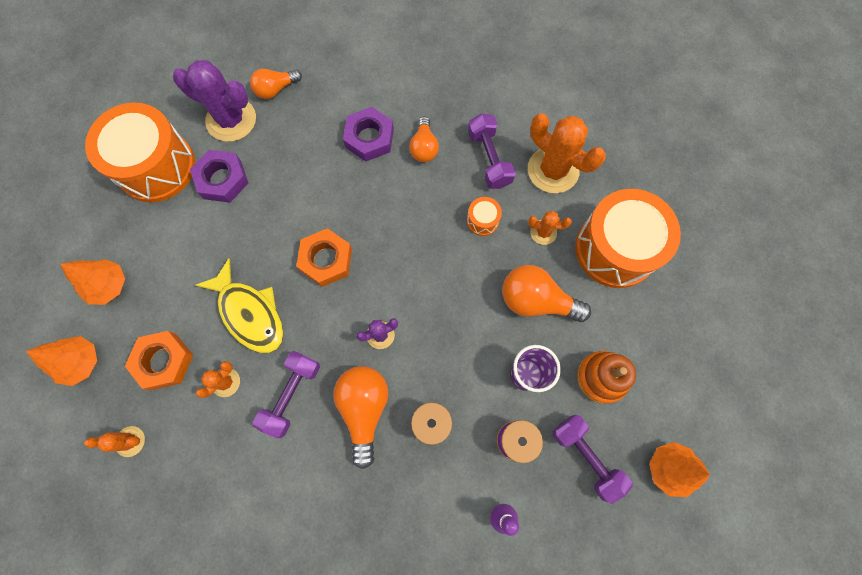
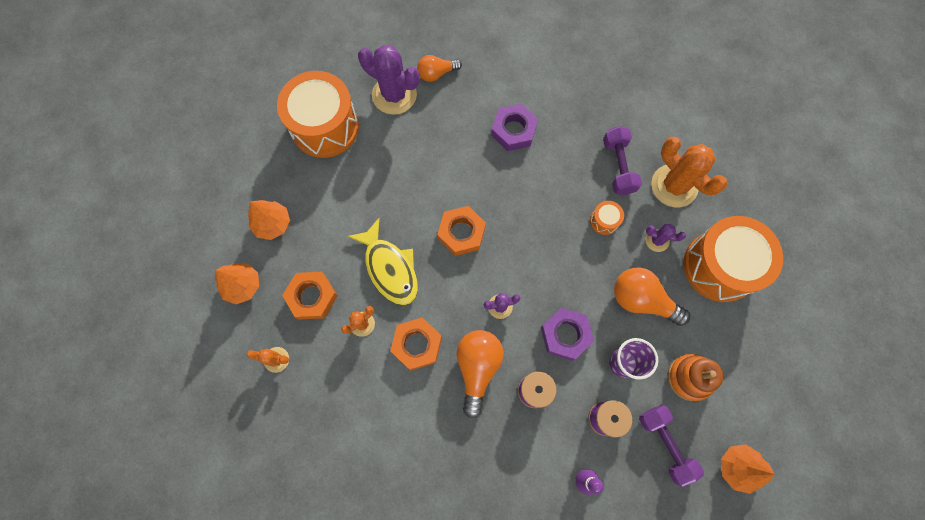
camera: 10 degrees right, 0 degrees up
(222, 179) = (380, 147): purple nut -> purple nut (565, 335)
(291, 395) = (417, 345): purple dumbbell -> orange nut
(424, 147) = (561, 146): orange light bulb -> none
(543, 232) = (657, 240): orange cactus -> purple cactus

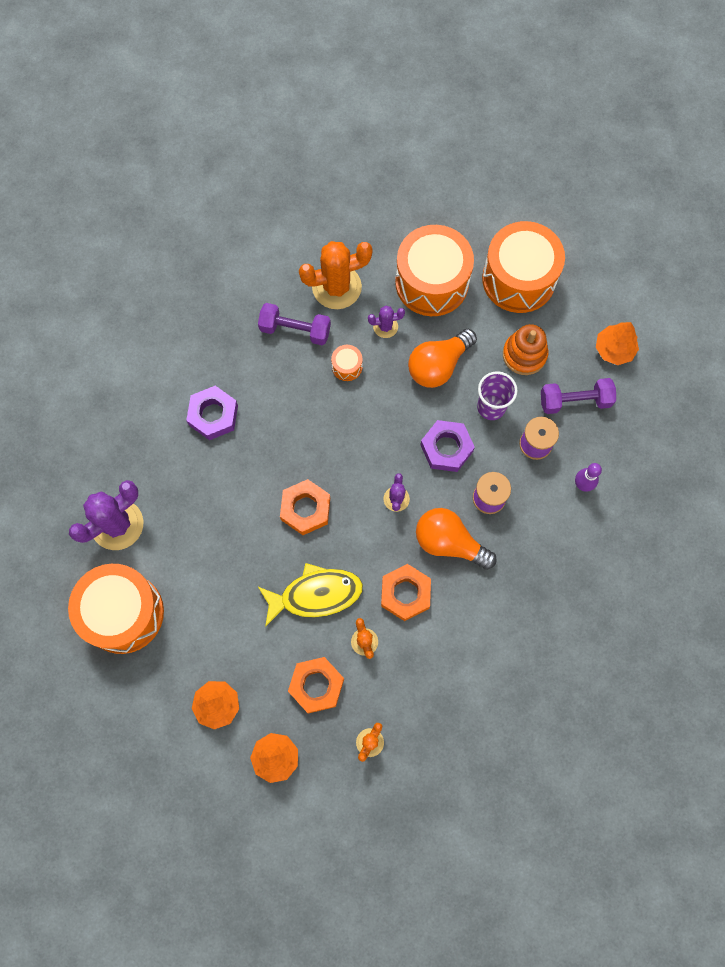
camera: 70 degrees left, 0 degrees up
(436, 73) = (111, 470): orange light bulb -> none
(657, 240) = (385, 326): purple cactus -> purple cactus turned 45 degrees clockwise
(764, 346) = (518, 279): none -> orange drum

